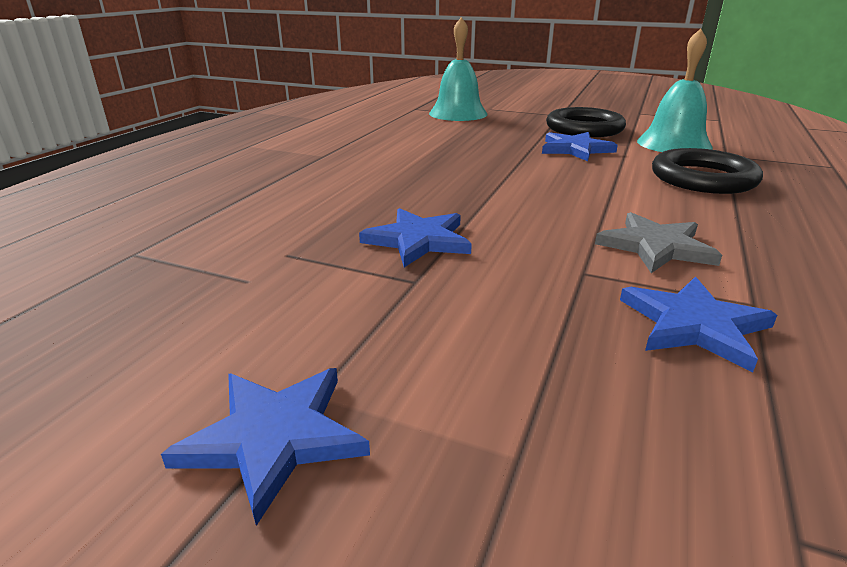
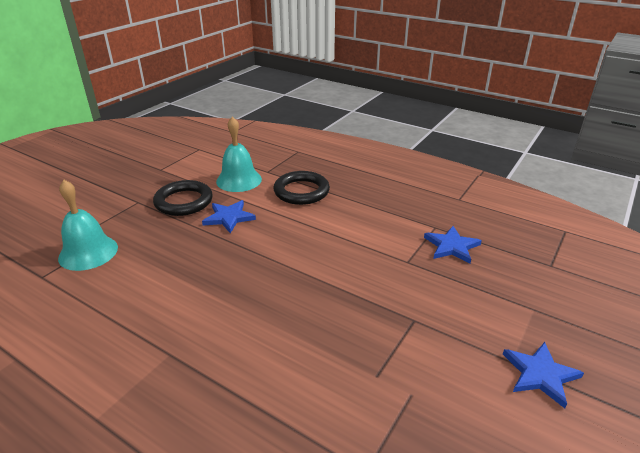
camera: 80 degrees left, 5 degrees up
(418, 240) = (365, 312): blue star -> none
(656, 246) = (383, 233): grey star -> none

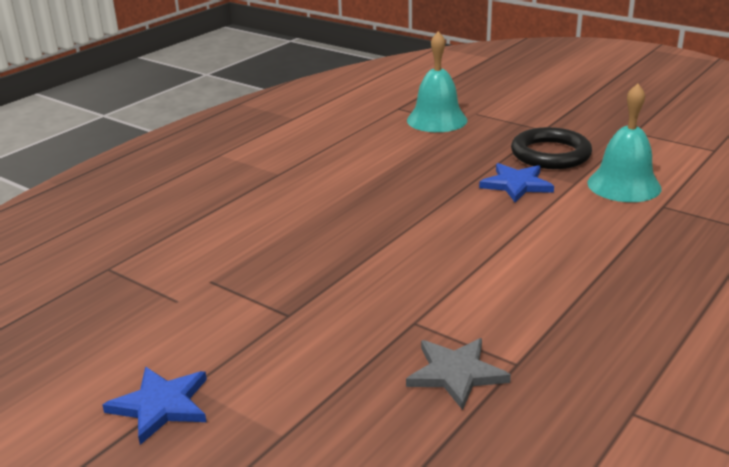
camera: 95 degrees right, 5 degrees down
(301, 191) = (605, 235): black ring -> none
(451, 246) = (456, 374): blue star -> grey star

